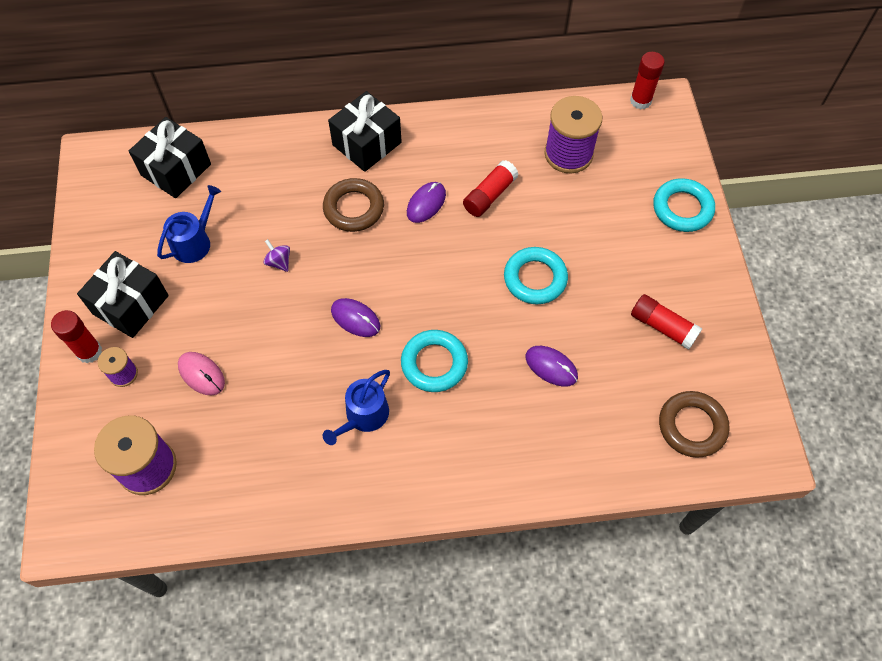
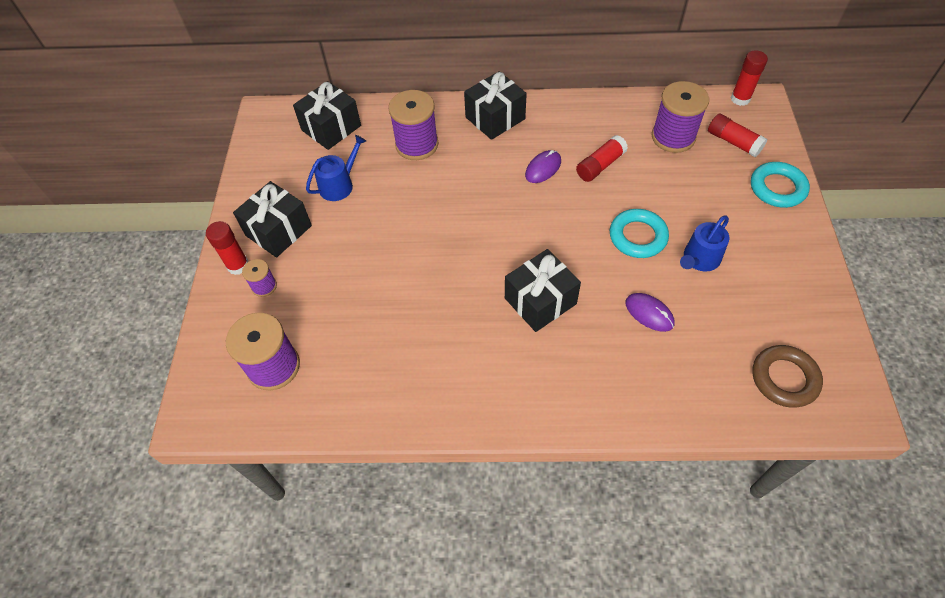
camera: 10 degrees right, 5 degrees down
(201, 374) = (331, 292): pink mouse -> none
(279, 184) = (417, 145): none -> purple spool
(279, 262) = (409, 206): purple spinning top -> none
(354, 208) = (479, 168): brown ring -> none
(355, 318) = (472, 257): purple mouse -> none
(363, 416) = (472, 341): blue watering can -> blue watering can (699, 259)
(434, 363) = (540, 301): turquoise ring -> black gift
(663, 327) = (757, 287): red glue stick -> red glue stick (733, 142)

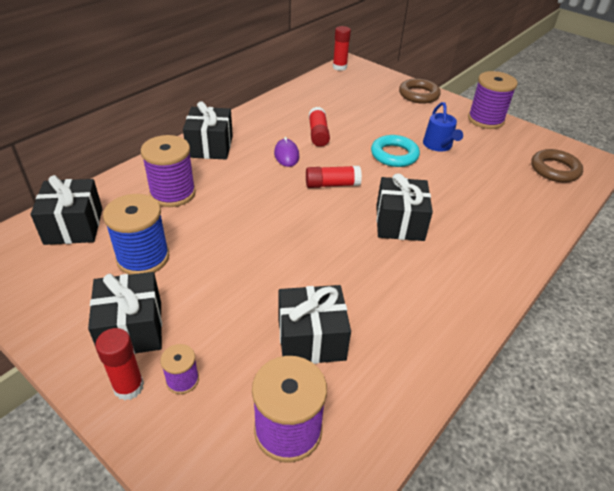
camera: 55 degrees left, 15 degrees down
(339, 185) = (143, 258): blue watering can -> blue spool
(356, 328) = (311, 339): none -> black gift
(649, 313) = (460, 186): purple mouse -> none
(673, 137) = (334, 100): purple spool -> purple spool (485, 120)
(733, 142) = (367, 86): red glue stick -> red glue stick (332, 184)
(777, 188) = (418, 95): turquoise ring -> brown ring

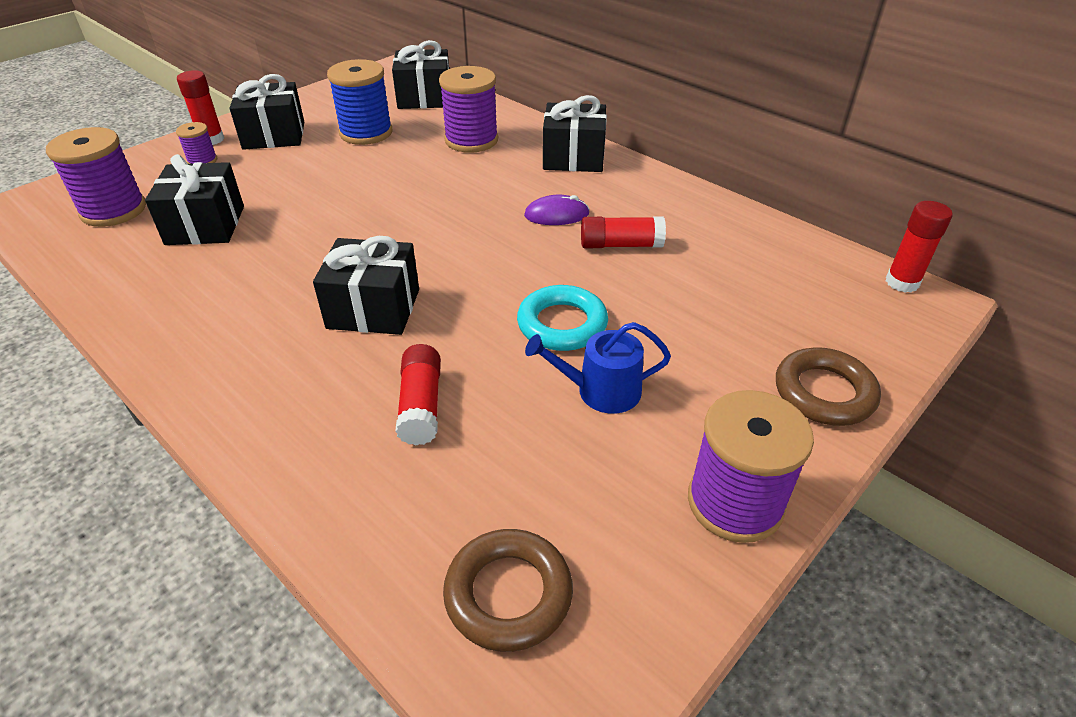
camera: 95 degrees right, 0 degrees up
(332, 184) = (478, 252): red glue stick -> red glue stick (421, 405)

